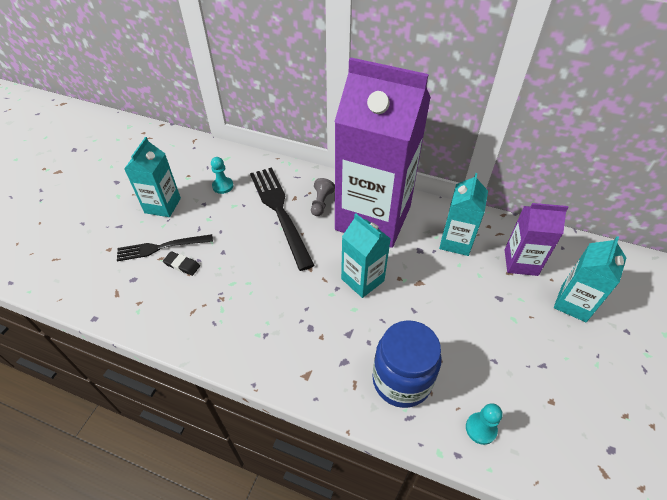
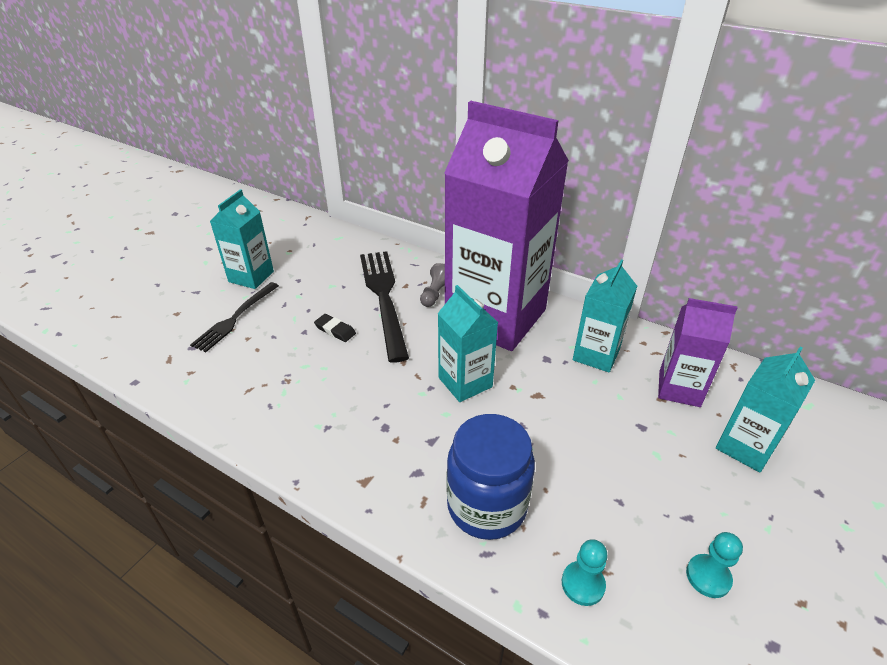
camera: 10 degrees right, 10 degrees down
(161, 247) = (235, 318): black fork -> black fork turned 60 degrees counterclockwise
(182, 265) = (253, 339): black eraser -> black eraser (335, 330)
(223, 186) = (325, 264): turquoise pawn -> turquoise pawn (708, 577)

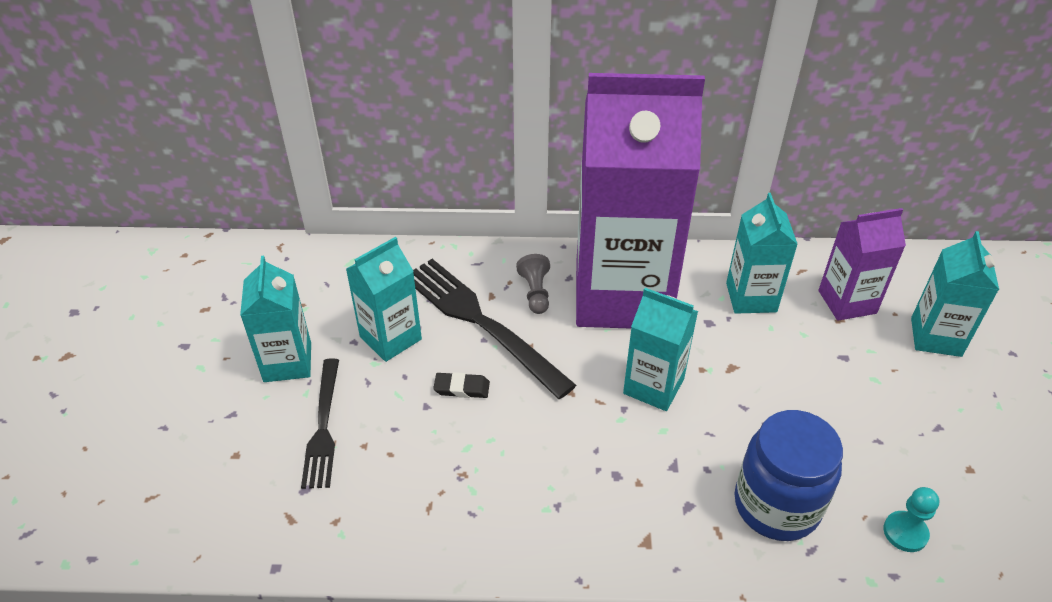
camera: 30 degrees left, 5 degrees up
(320, 286) = (390, 338): none -> turquoise carton
(708, 577) = (987, 472): turquoise pawn -> none

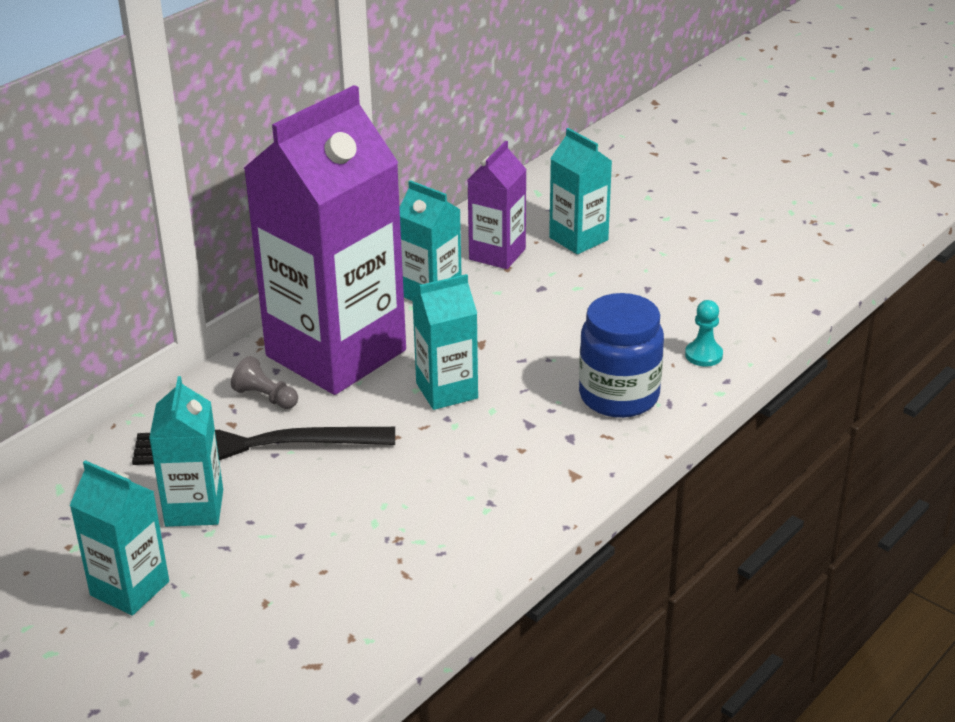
camera: 50 degrees left, 10 degrees down
(323, 427) = (240, 599): black fork -> none
(462, 388) = (310, 493): black eraser -> none

